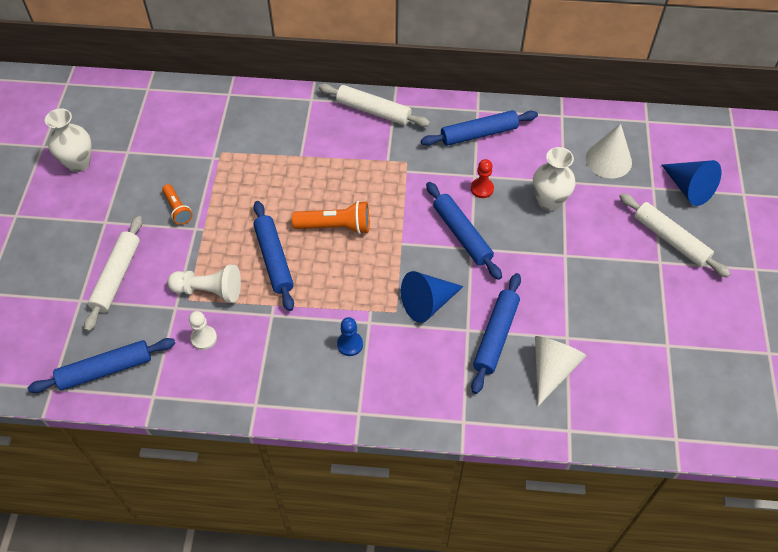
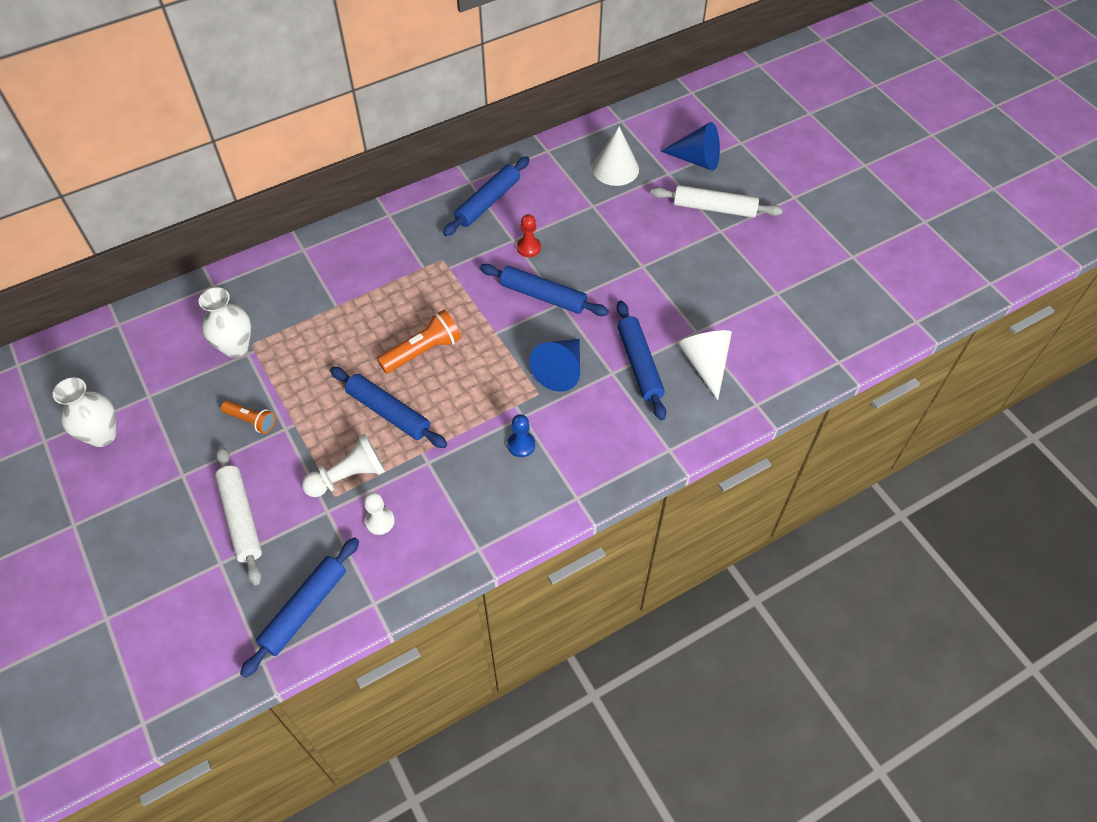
camera: 35 degrees left, 0 degrees up
(373, 111) = (373, 230): white rolling pin -> none
(549, 201) = (594, 228): white vase -> white vase (236, 347)

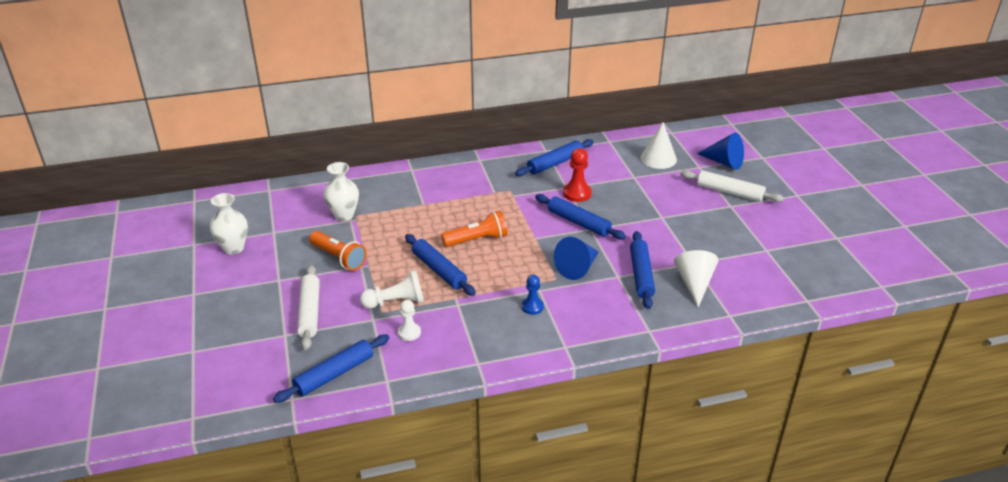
camera: 15 degrees right, 20 degrees down
(251, 420) = (339, 258): orange flashlight -> orange flashlight, size x1.58
(528, 248) = (577, 193): red pawn -> red pawn, size x1.51

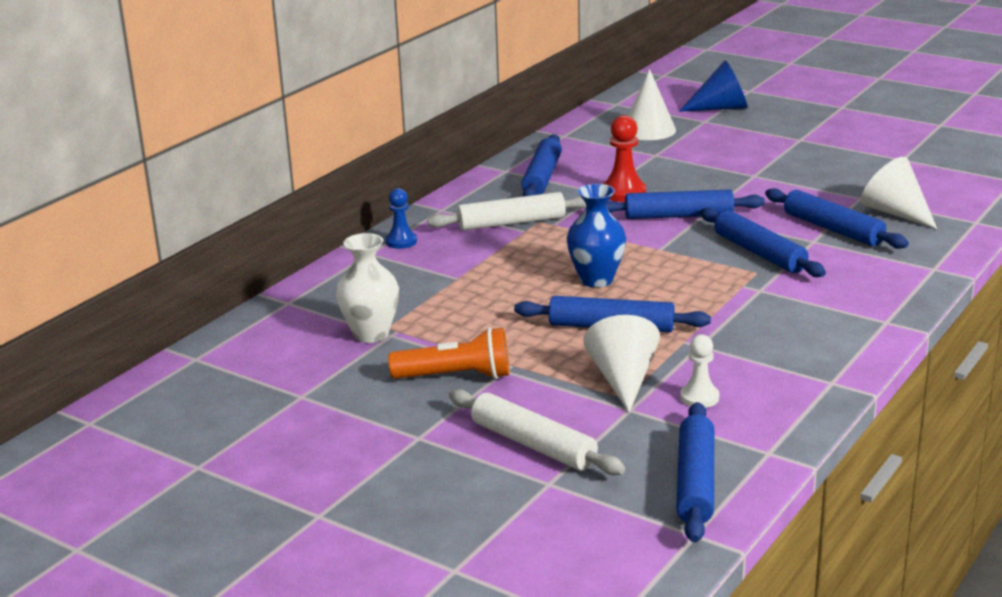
camera: 40 degrees left, 10 degrees down
(233, 248) = (275, 440): white vase -> none
(396, 302) = (623, 379): white pawn -> white cone
(477, 239) = (596, 280): orange flashlight -> blue vase
(532, 307) = (783, 307): blue pawn -> blue pawn (401, 241)
(577, 268) = (759, 253): blue cone -> blue rolling pin
(729, 192) = (776, 129): white rolling pin -> white rolling pin (511, 223)

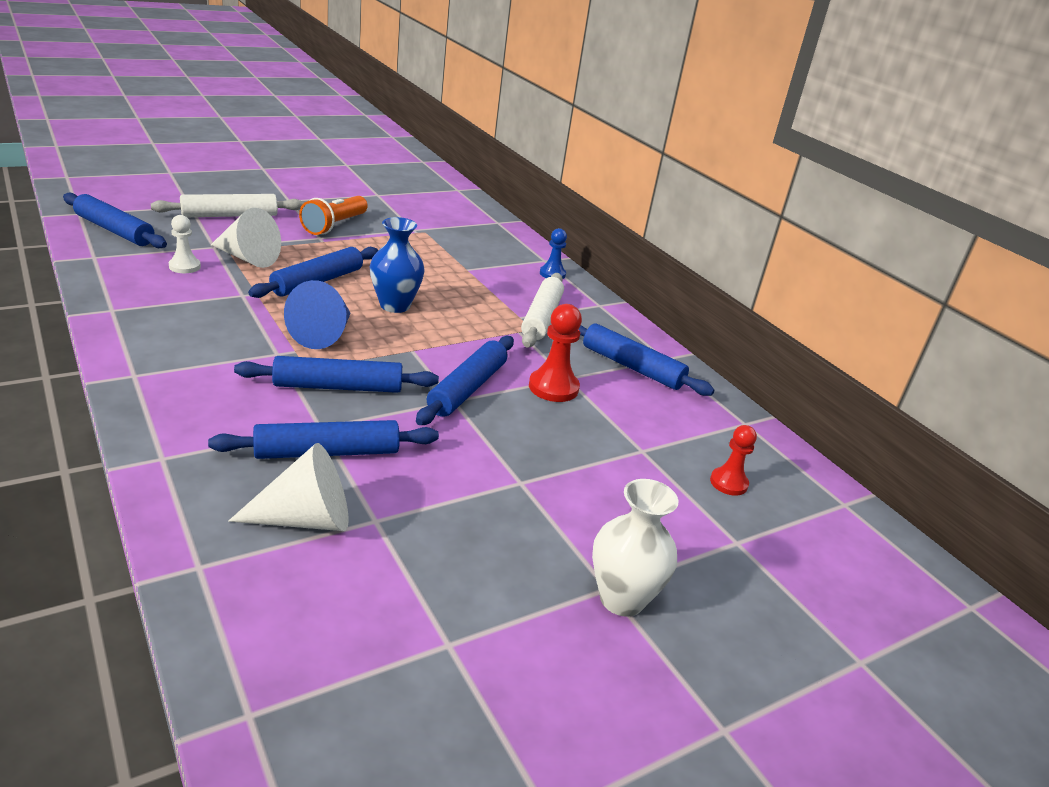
camera: 110 degrees right, 5 degrees up
(371, 334) = (422, 226): white vase -> white vase (622, 599)
(648, 130) = (728, 483): white cone -> red pawn
(721, 108) = (784, 584): blue cone -> blue cone (324, 334)

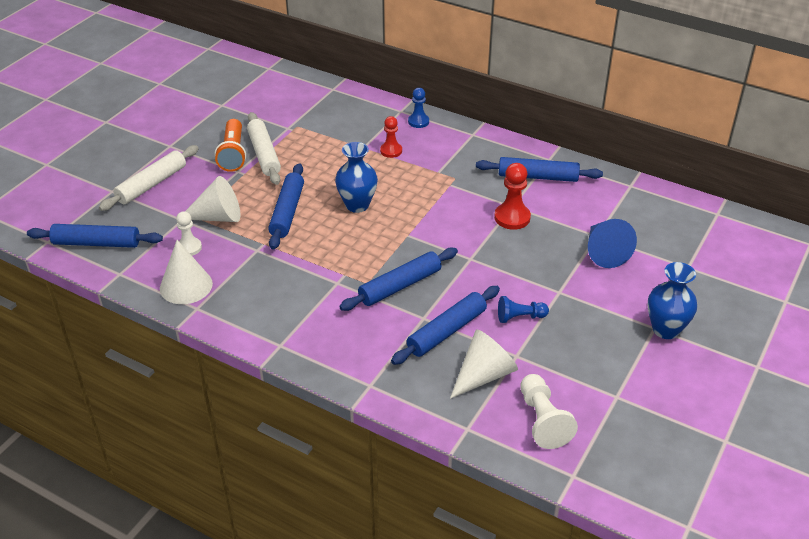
camera: 25 degrees left, 10 degrees up
(132, 290) = (186, 286): none -> white cone
(306, 614) = (542, 420): none -> white pawn
(324, 334) = (345, 252): blue cone -> blue cone (604, 252)
(435, 483) = (520, 317): none -> blue pawn
(467, 388) = (468, 246): blue rolling pin -> none
(541, 318) = (451, 165): white rolling pin -> white rolling pin (264, 154)
(622, 599) = (665, 329): white vase -> blue vase
(728, 483) = (655, 232): red pawn -> red pawn (391, 151)

